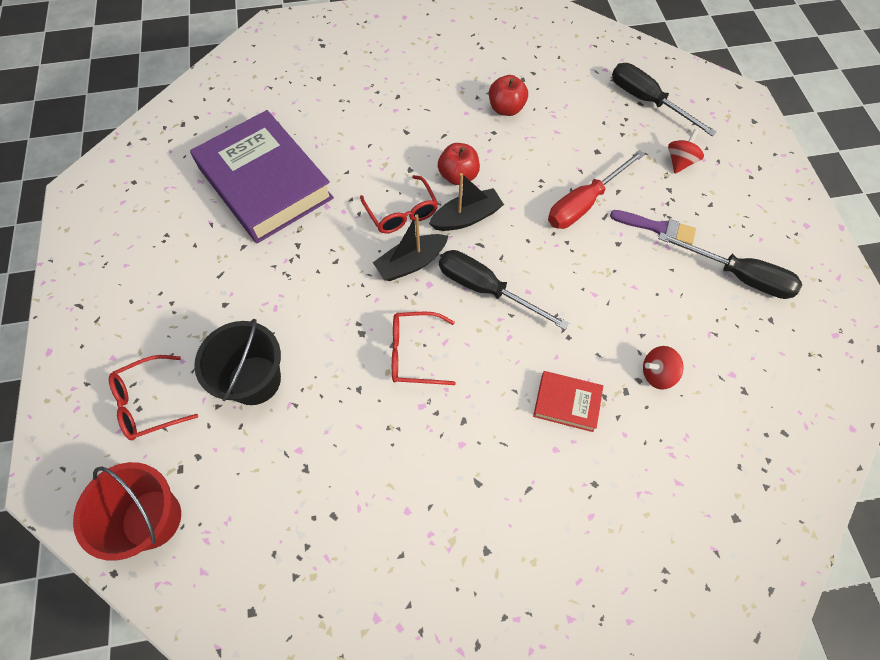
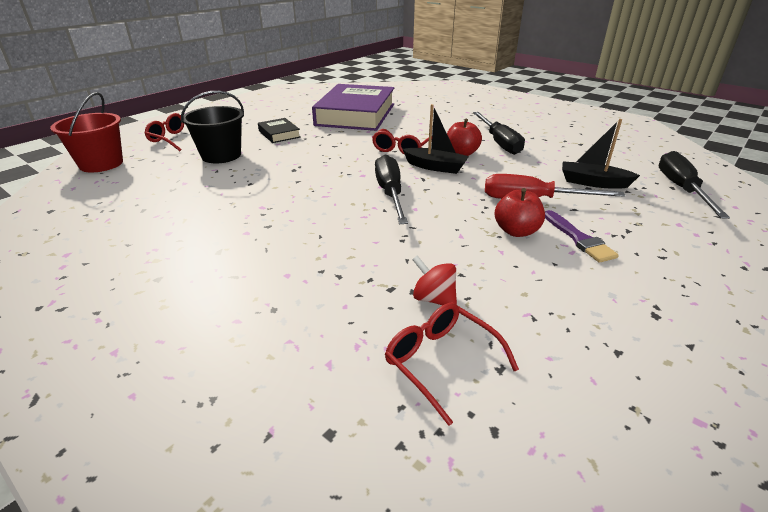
camera: 50 degrees right, 30 degrees down
(247, 291) = (279, 134): none -> black book
(411, 263) = (369, 164): black boat -> black boat (593, 182)
(414, 353) = (301, 189): red glasses -> red glasses (440, 361)
(506, 109) = (545, 147): red apple -> red apple (516, 231)
(567, 403) = (339, 263): red book -> none
(680, 162) = (665, 224): red spinning top -> none
(738, 276) = (623, 305): black screwdriver -> black screwdriver (499, 143)

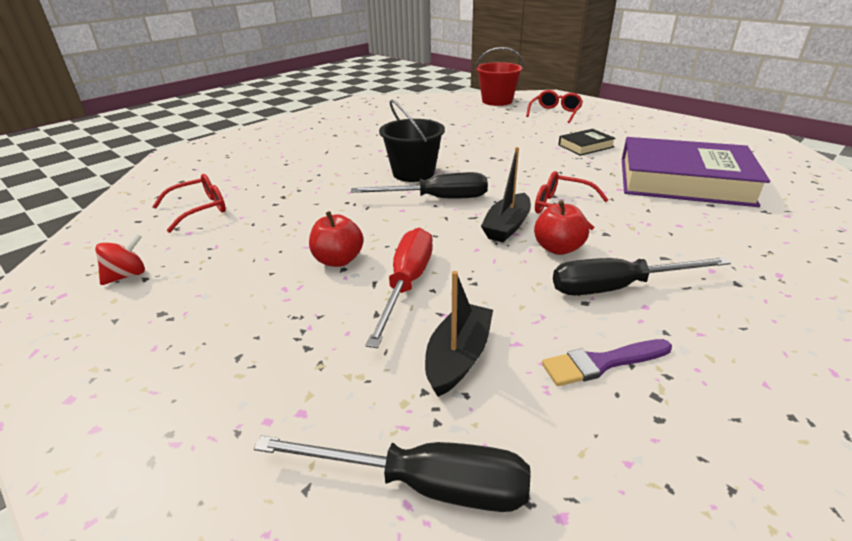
camera: 95 degrees right, 0 degrees up
(221, 155) = (521, 130): black bucket -> black bucket (413, 173)
(433, 299) = (260, 211): red spinning top -> red spinning top (127, 276)
(579, 239) = (305, 299): purple brush -> purple brush (602, 363)

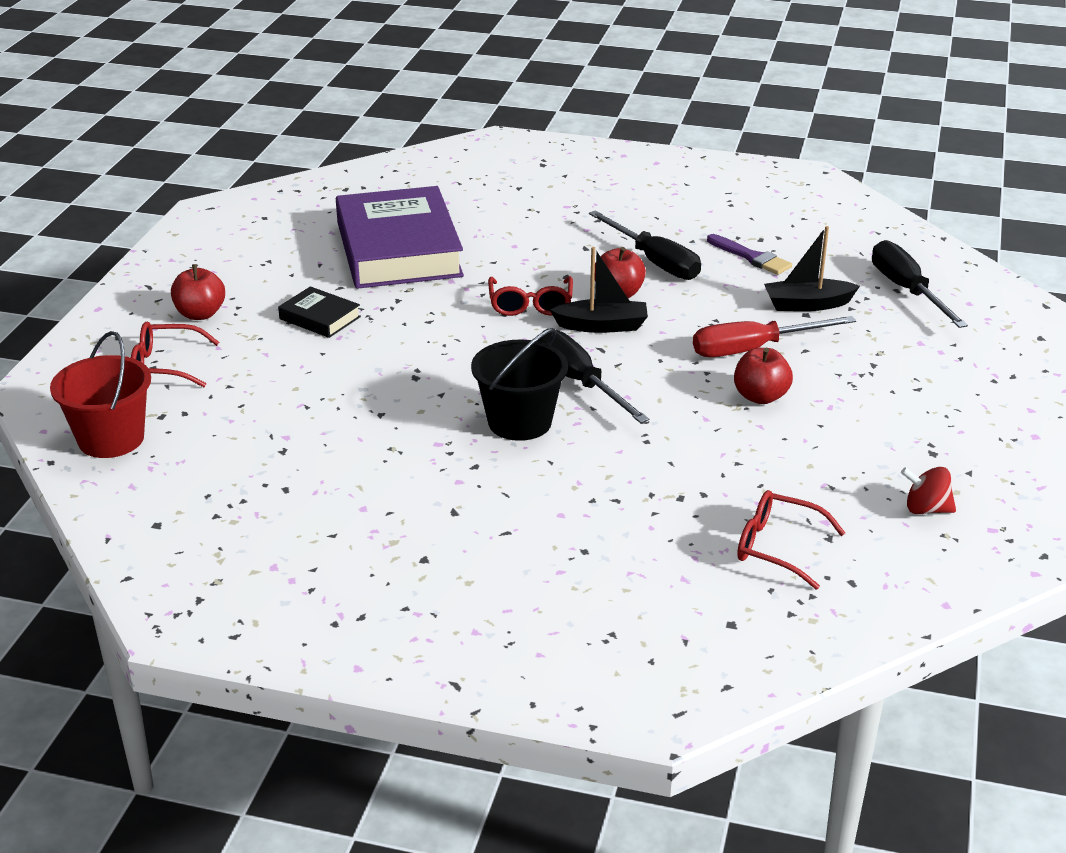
camera: 120 degrees left, 0 degrees up
(608, 123) = (200, 314): none -> red apple

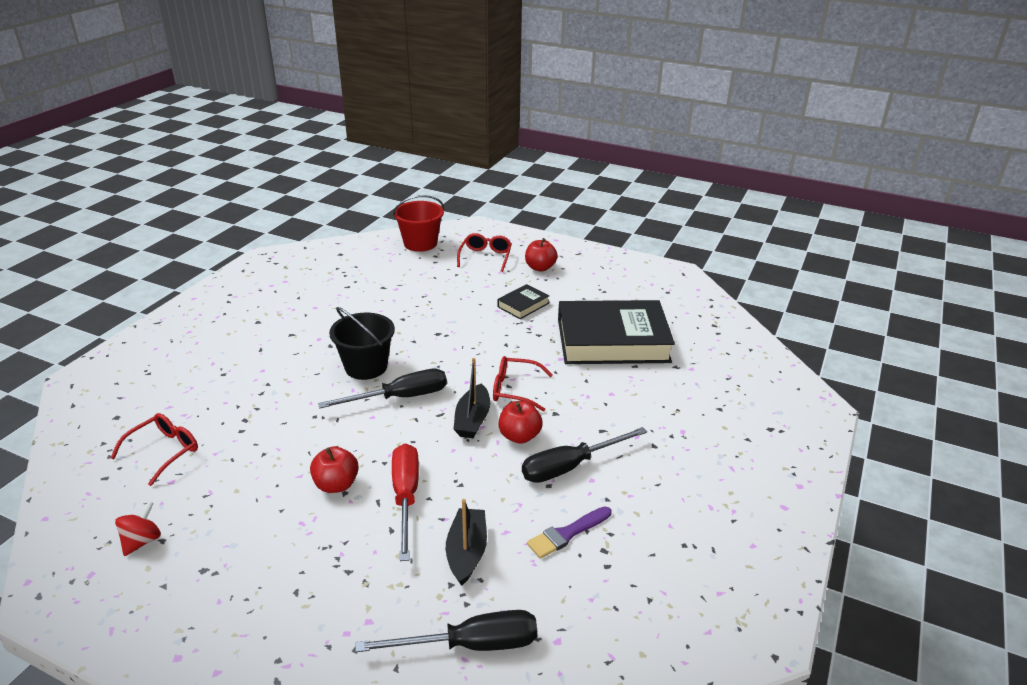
camera: 100 degrees right, 0 degrees up
(398, 249) = (612, 340): purple book -> black book

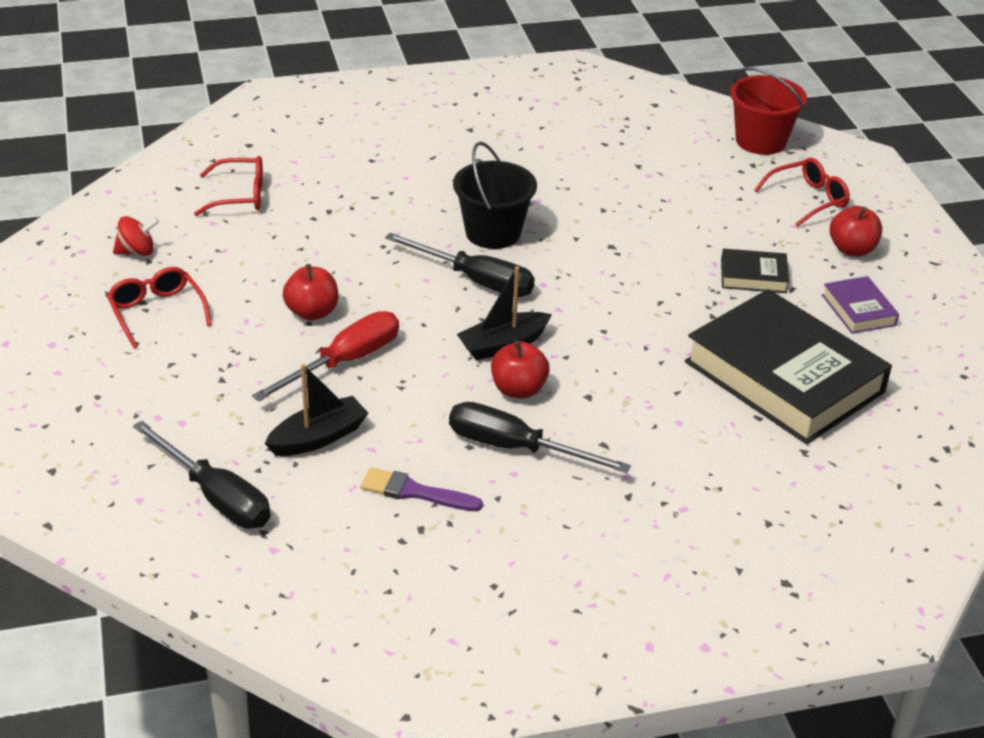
camera: 50 degrees right, 5 degrees up
(514, 390) = (589, 348): red glasses -> red glasses (157, 312)
(587, 291) = (858, 310): none -> purple book

